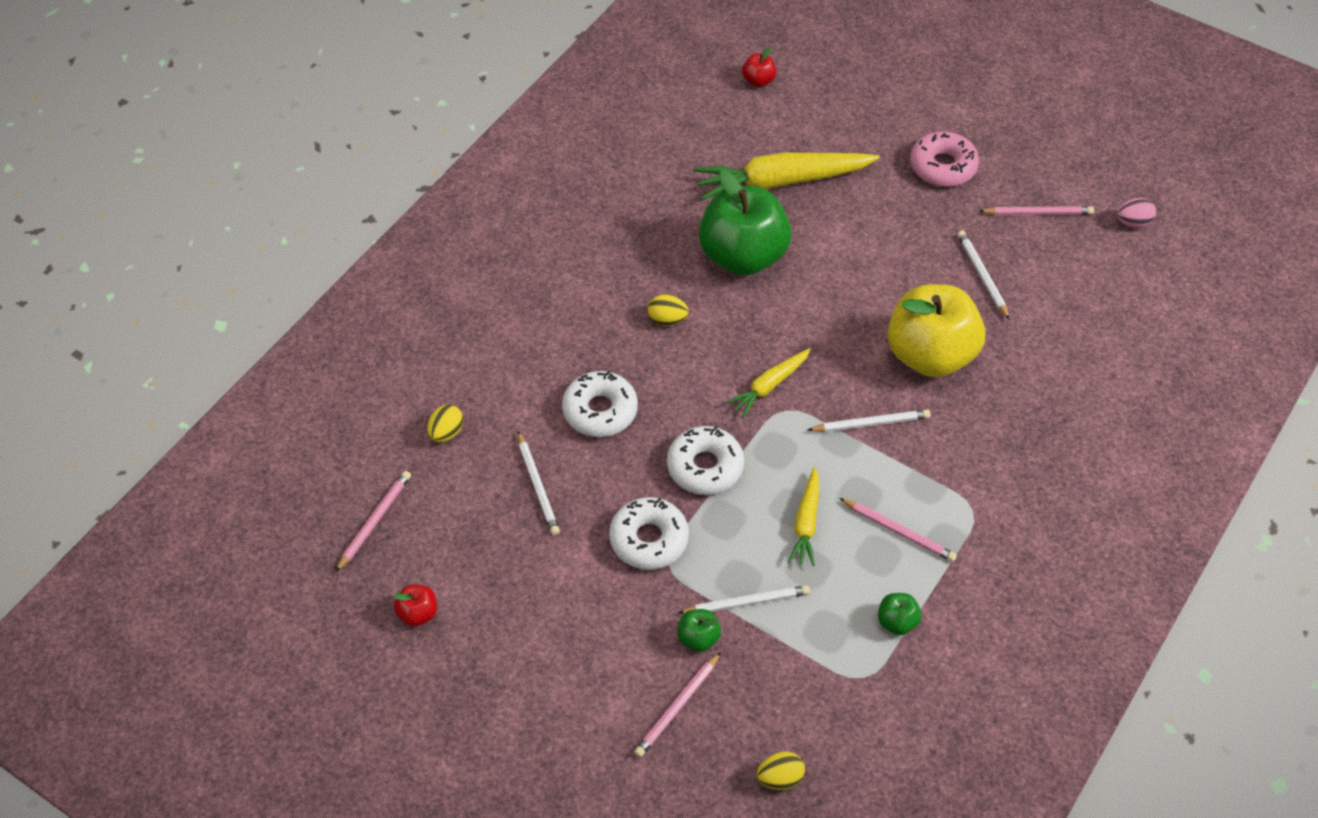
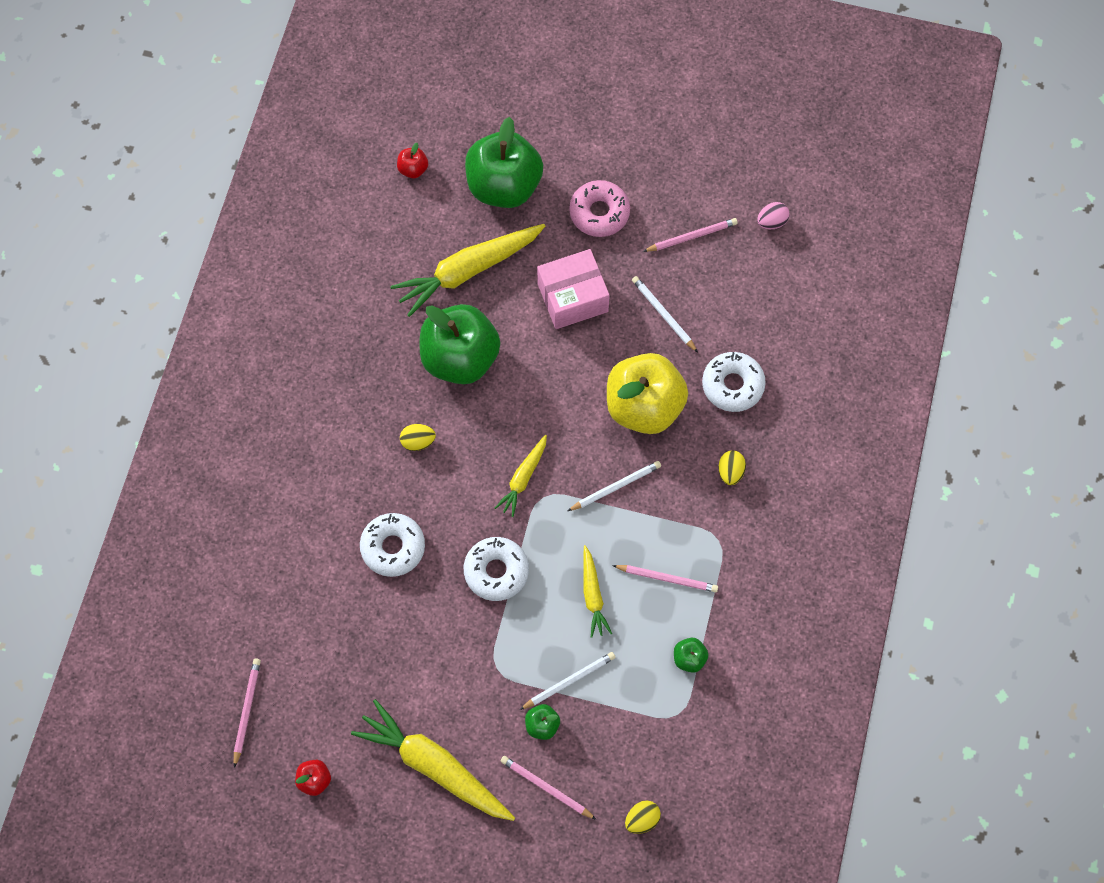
camera: 20 degrees left, 15 degrees up
(446, 432) = (273, 610): yellow egg -> yellow egg (730, 472)
(538, 486) = (367, 633): white pencil -> none
(558, 642) = (434, 766): none -> yellow carrot
(649, 539) = (474, 652): white donut -> white donut (732, 385)
(678, 707) = (546, 788): pink pencil -> pink pencil turned 105 degrees clockwise
(848, 118) = (504, 186): none -> green apple
(886, 234) = (572, 297): none -> pink box

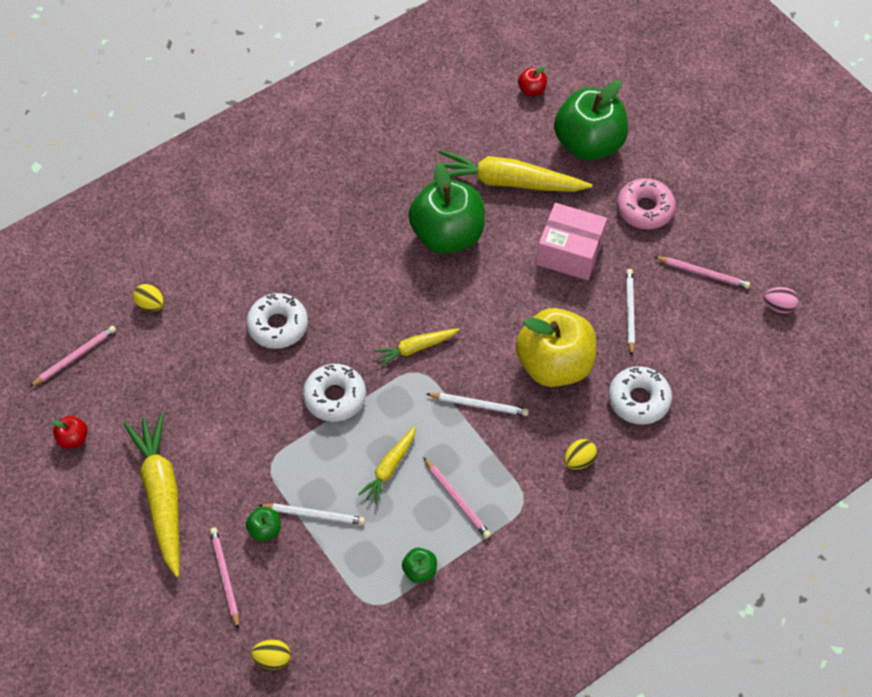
camera: 40 degrees right, 10 degrees down
(418, 441) = (363, 268): yellow egg -> yellow egg (151, 305)

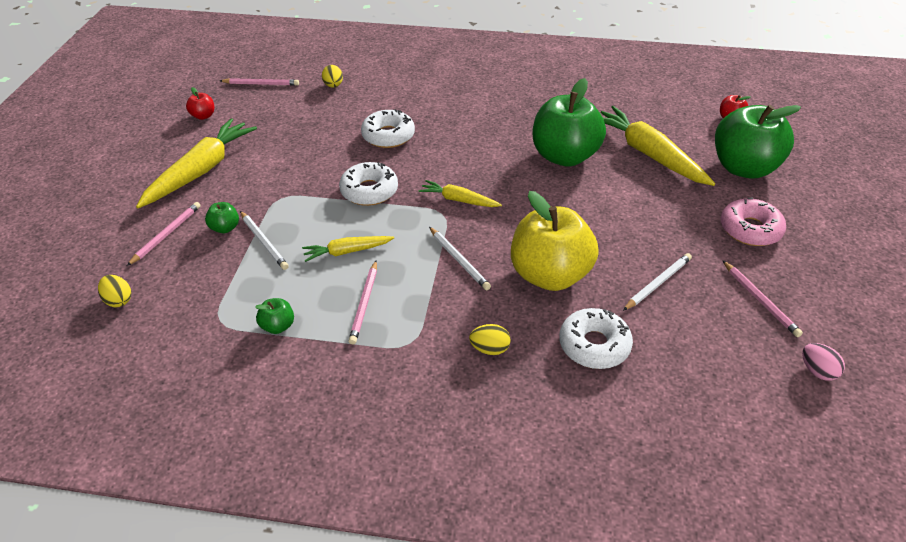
camera: 45 degrees right, 15 degrees down
(569, 252) = (649, 218): pink box -> none

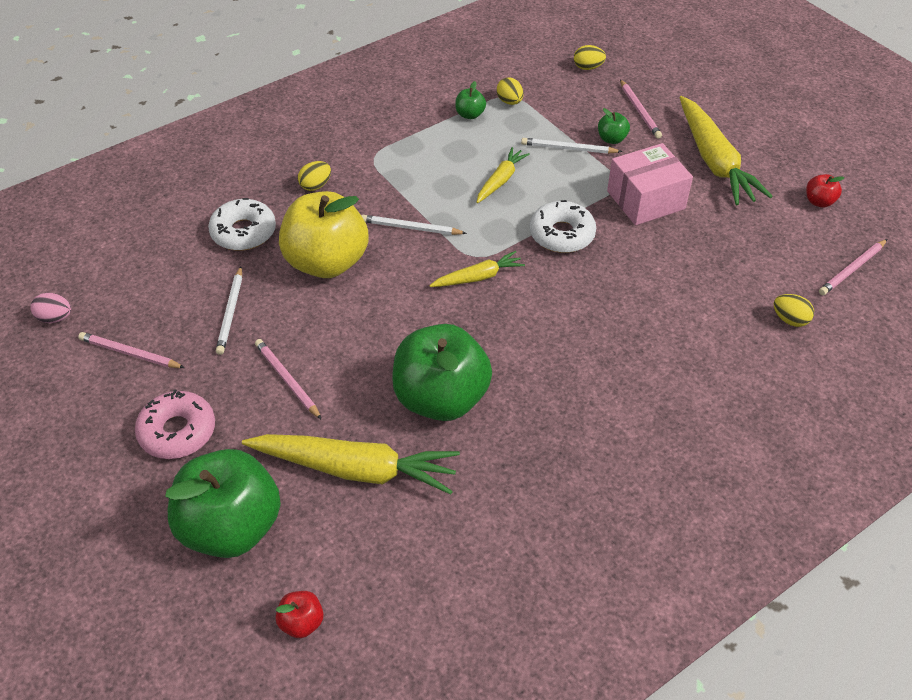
camera: 135 degrees right, 5 degrees up
(229, 314) = (509, 102): none -> yellow egg
(285, 177) = (645, 200): none -> pink box
(365, 303) = (436, 159): pink pencil -> pink pencil (287, 380)
(388, 136) = (636, 299): white donut -> none

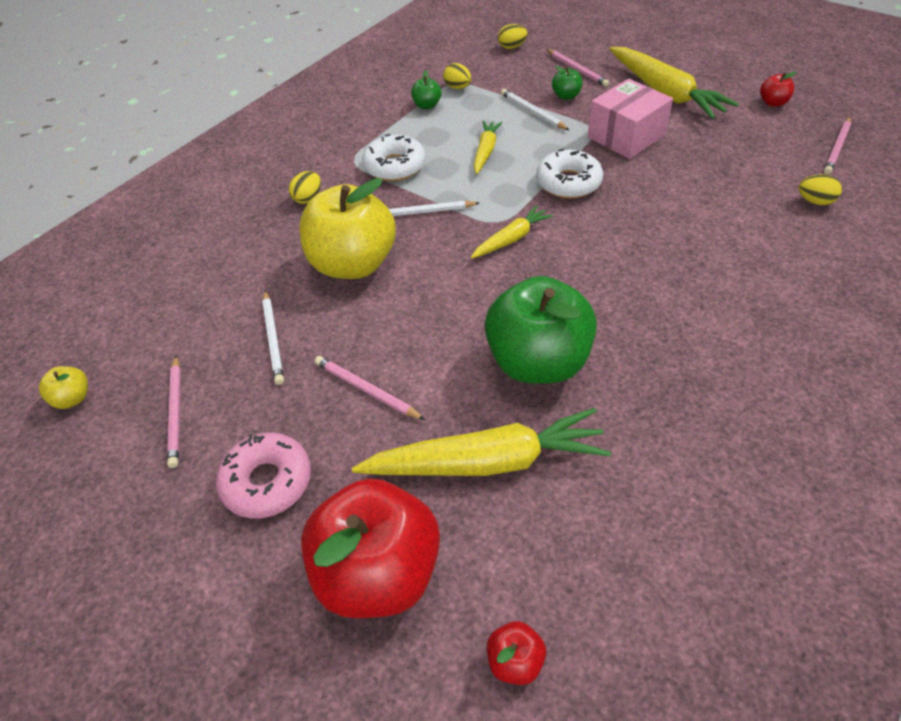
camera: 15 degrees left, 0 degrees up
(55, 318) = (73, 398): pink egg -> yellow apple
(130, 353) = (176, 412): pink pencil -> pink pencil turned 105 degrees counterclockwise
(231, 527) = (378, 572): green apple -> red apple
(243, 232) = (252, 258): white donut -> white donut (395, 166)
(568, 149) = (532, 112): white pencil -> white pencil turned 60 degrees clockwise

